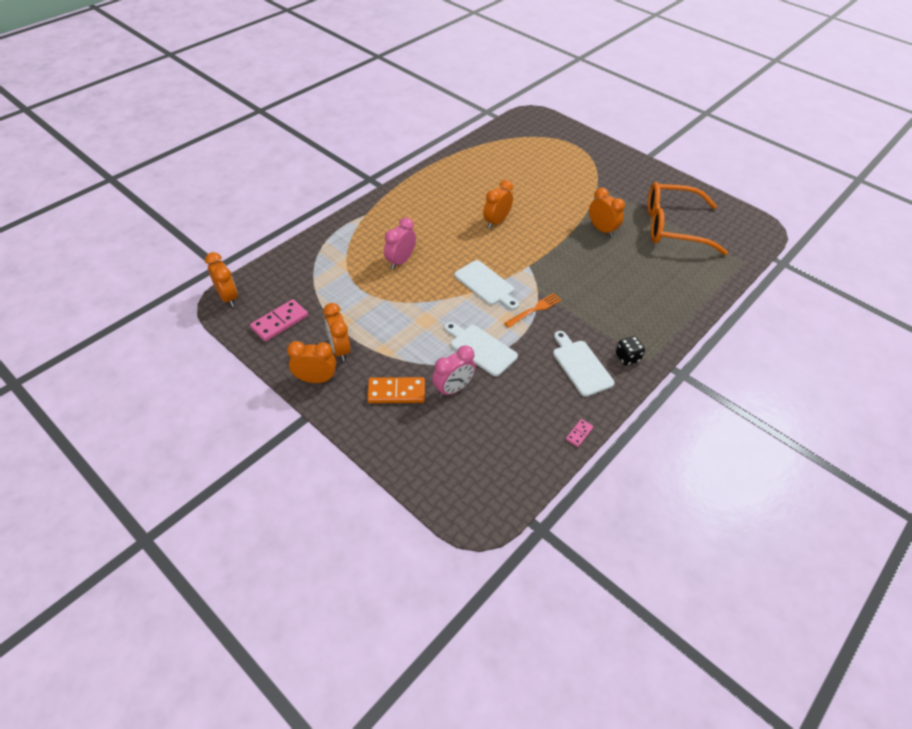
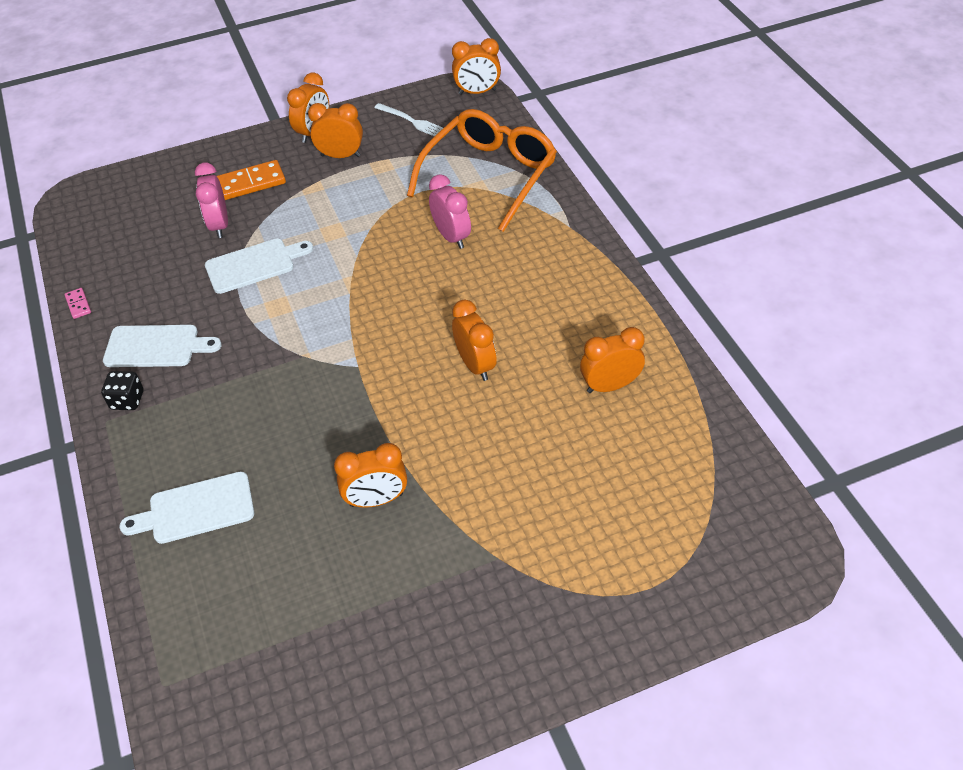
camera: 120 degrees right, 0 degrees up
(280, 322) = (413, 121): pink domino -> white fork
(396, 392) = (251, 183): orange domino -> orange domino turned 45 degrees clockwise
(478, 175) = (610, 386): none -> orange clock
(486, 284) = (352, 306): white cutting board -> white cutting board (196, 509)
(535, 309) = (274, 339): orange fork -> none
(673, 227) = (317, 621): orange glasses -> orange glasses (489, 175)

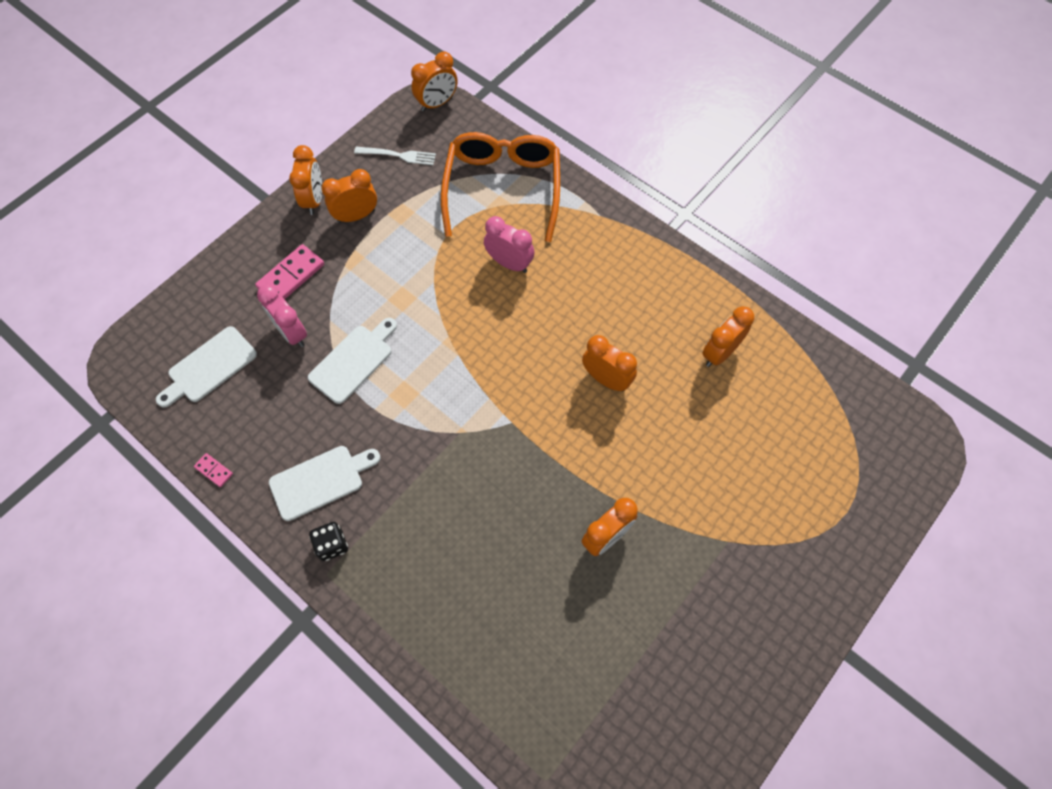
camera: 30 degrees left, 15 degrees up
(196, 509) = (466, 617): white cutting board -> white cutting board (209, 367)
(251, 183) = (291, 276): orange domino -> pink domino

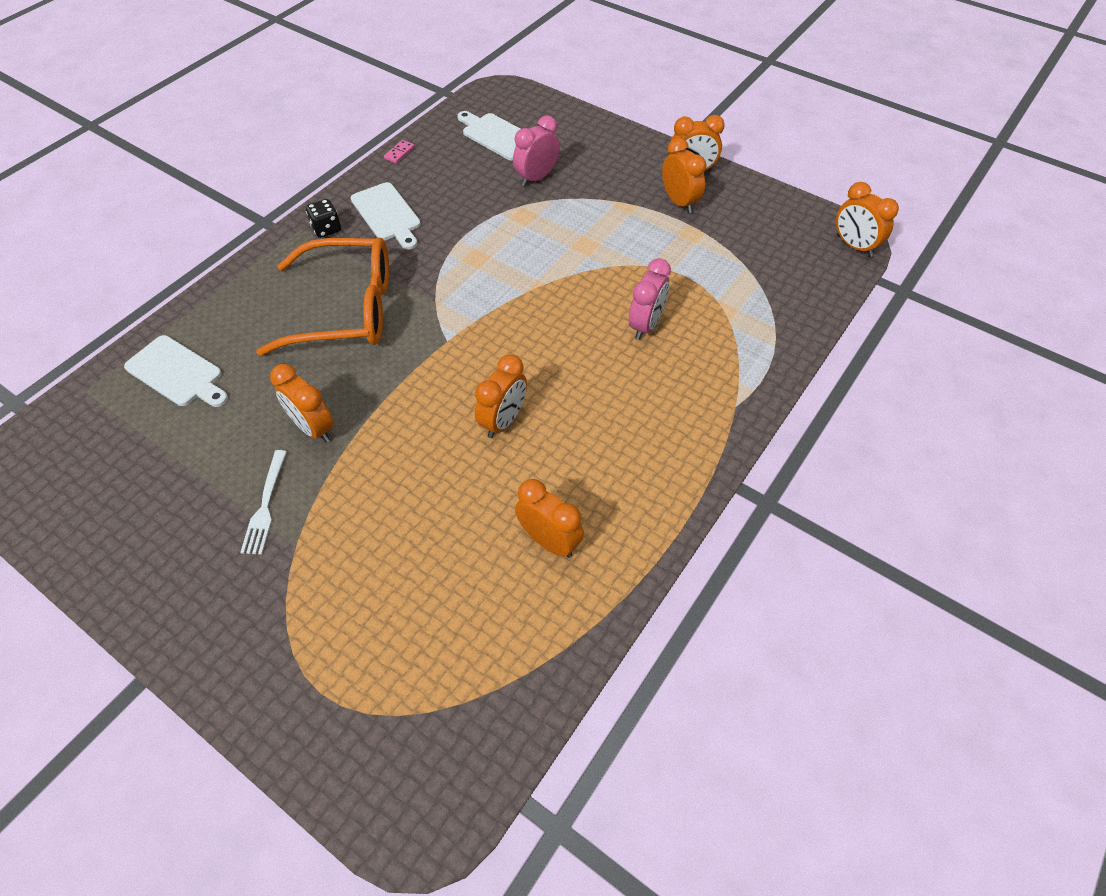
camera: 85 degrees right, 10 degrees down
(291, 276) = (598, 169): pink domino -> none
(353, 361) = (510, 220): white cutting board -> white cutting board (177, 373)
(399, 155) = (767, 224): white fork -> white fork (265, 506)
(503, 188) = (749, 312): orange glasses -> orange glasses (346, 309)

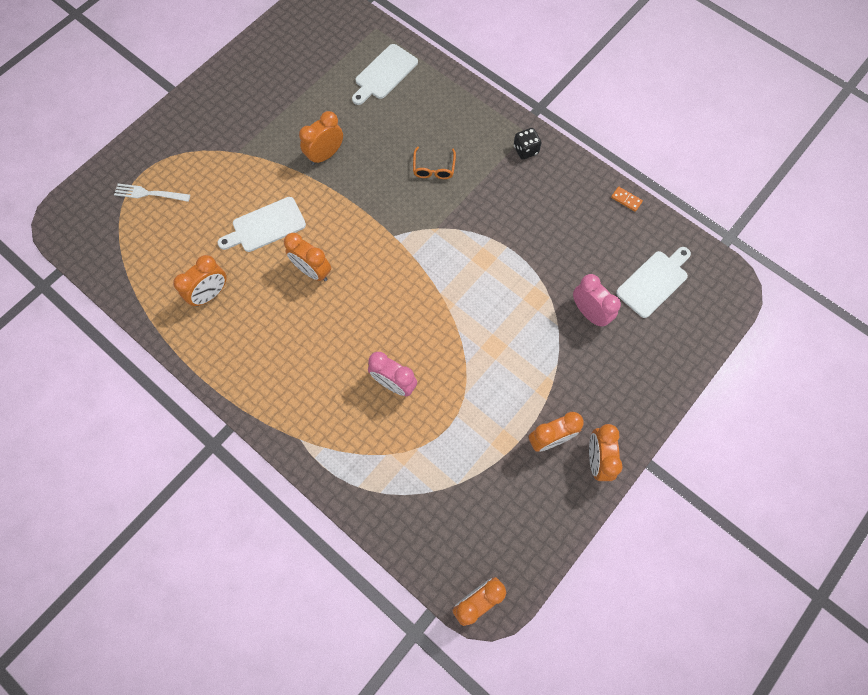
camera: 95 degrees right, 15 degrees up
(265, 506) = (269, 134): white fork -> white fork (149, 193)
(346, 309) = (434, 168): orange glasses -> orange glasses, size x0.41
(387, 214) = (541, 192): white cutting board -> white cutting board (265, 226)
(399, 153) = (626, 199): pink domino -> orange domino

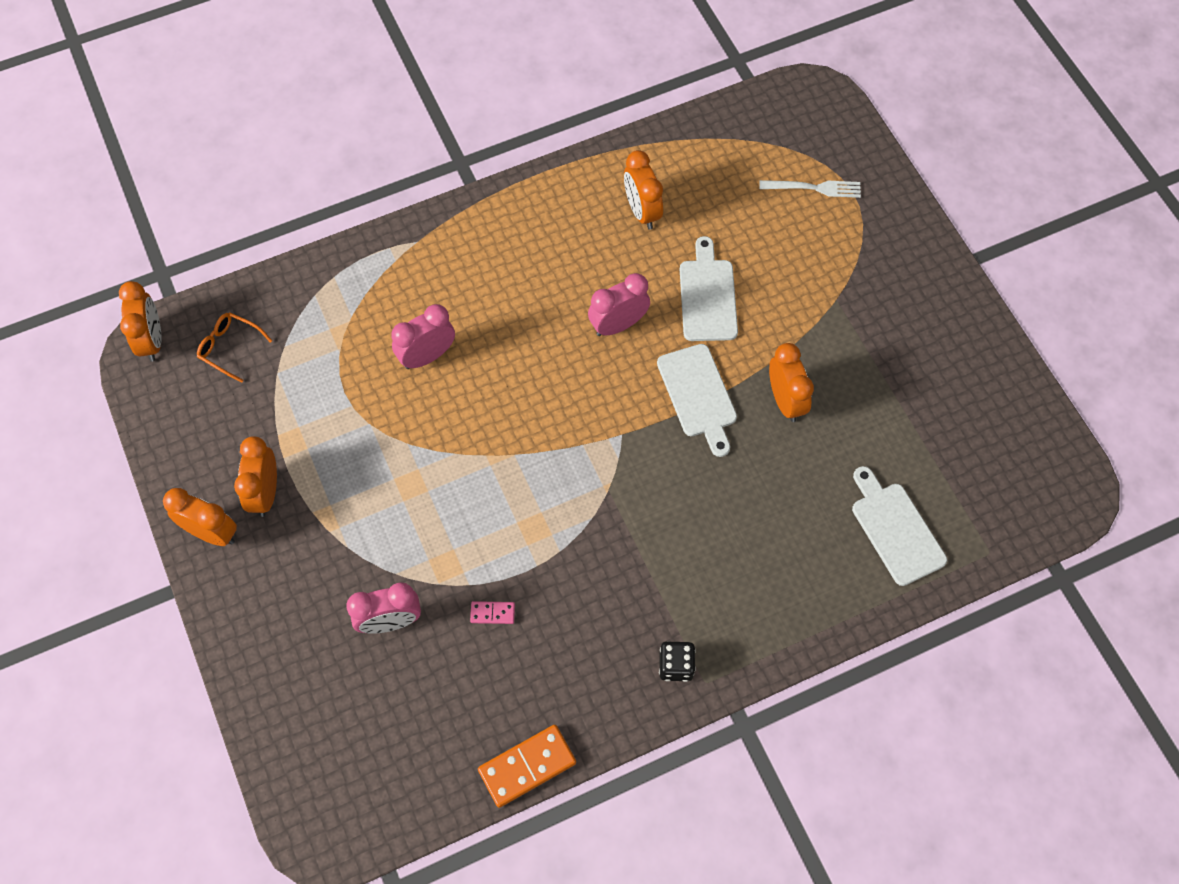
camera: 115 degrees right, 5 degrees down
(149, 193) = (815, 188): white fork -> white fork turned 60 degrees clockwise
(312, 271) = (618, 325): orange clock -> pink clock
(434, 168) = (702, 527): orange glasses -> orange glasses (230, 348)
(550, 257) = (492, 613): none -> pink domino
(626, 199) = (527, 766): orange domino -> orange domino, size x1.96
(654, 282) = (386, 732): white cutting board -> white cutting board (698, 395)

